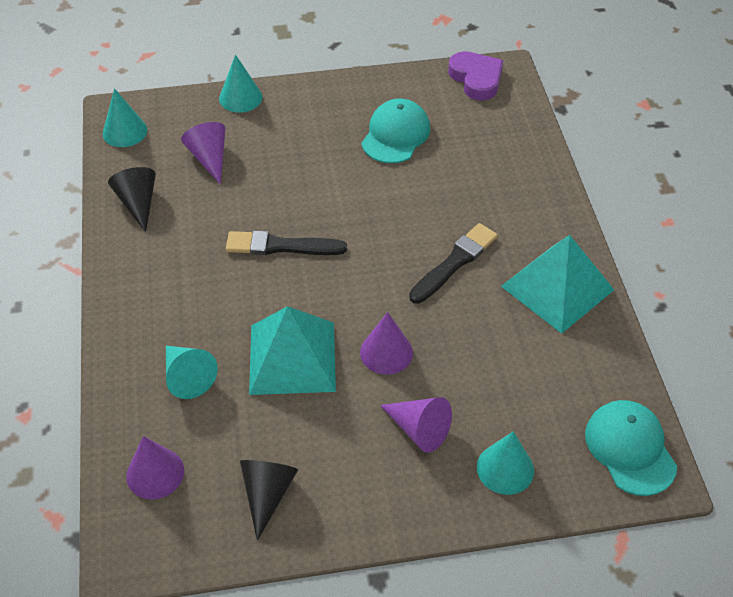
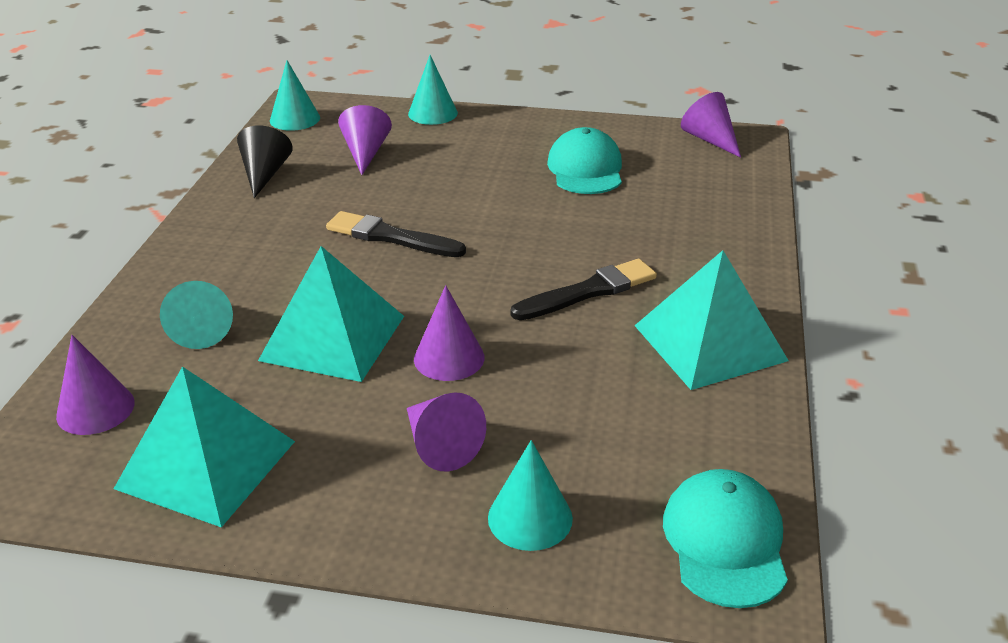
camera: 20 degrees right, 15 degrees down
(267, 494) = (206, 464): black cone -> turquoise pyramid
(395, 135) = (585, 169): turquoise cap -> turquoise cap turned 45 degrees counterclockwise
(476, 79) = (710, 139): purple heart -> purple cone

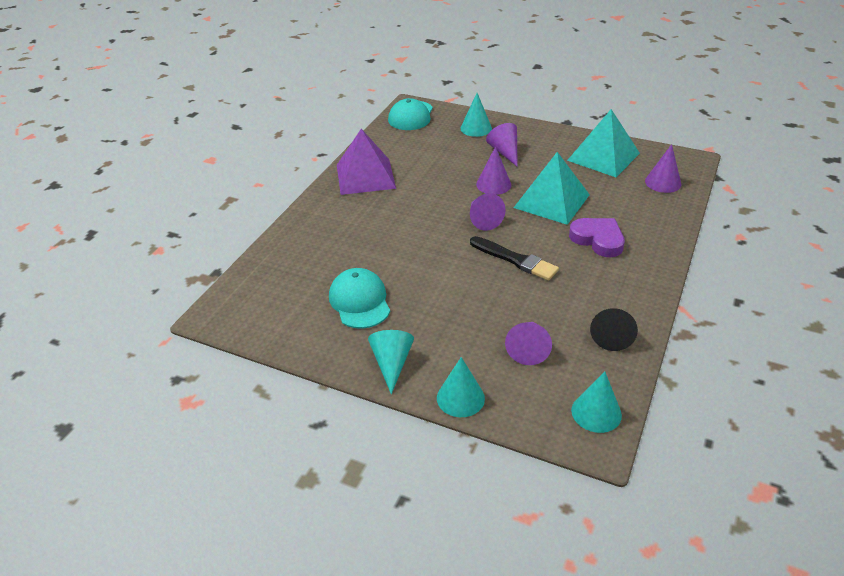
camera: 165 degrees left, 5 degrees up
(201, 328) = (624, 214): turquoise cone -> turquoise cone (391, 363)
(258, 280) = (598, 239): none -> purple heart
(585, 169) = (360, 301): turquoise cap -> turquoise cap turned 150 degrees clockwise
(588, 291) = (409, 208): black brush -> none
(709, 342) = (365, 176): turquoise pyramid -> purple pyramid
(710, 139) = (244, 319): purple cone -> purple cone (483, 219)

